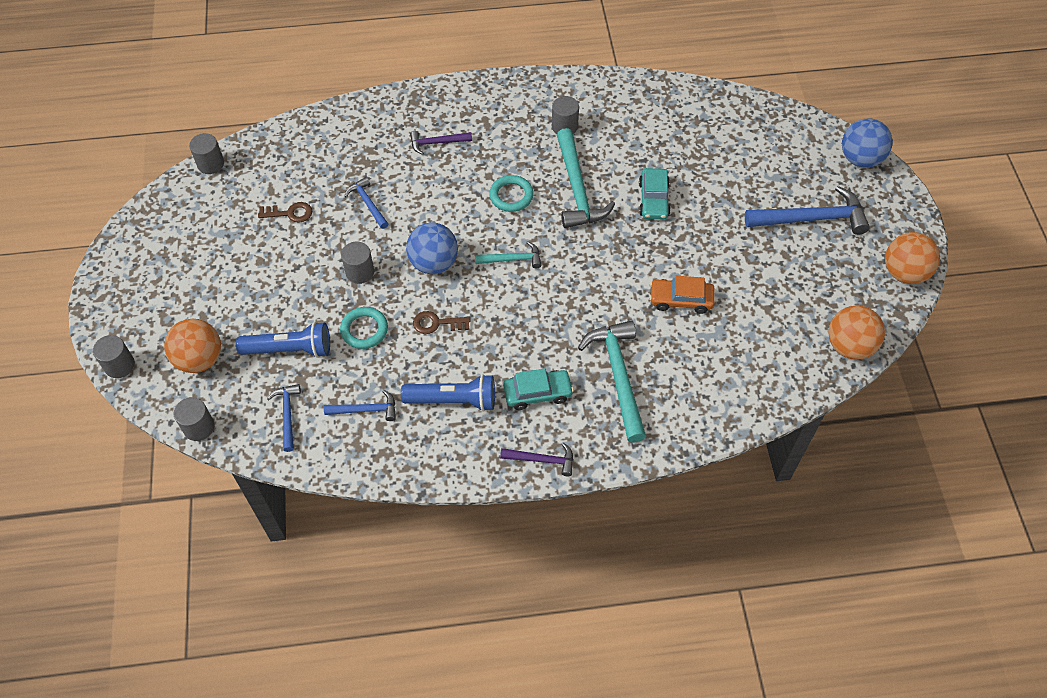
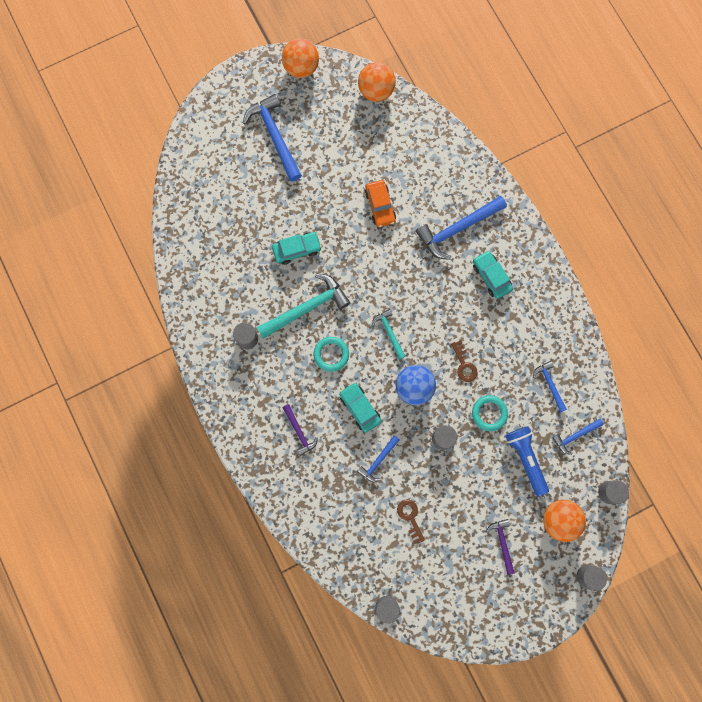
camera: 110 degrees left, 20 degrees up
(436, 204) = (359, 408): none -> turquoise car
(453, 400) = (519, 329): blue flashlight -> none
(542, 460) = (538, 257): purple hammer -> purple hammer (502, 543)
(618, 376) = (457, 229): turquoise hammer -> blue hammer
(860, 159) = (204, 114): blue ball -> none

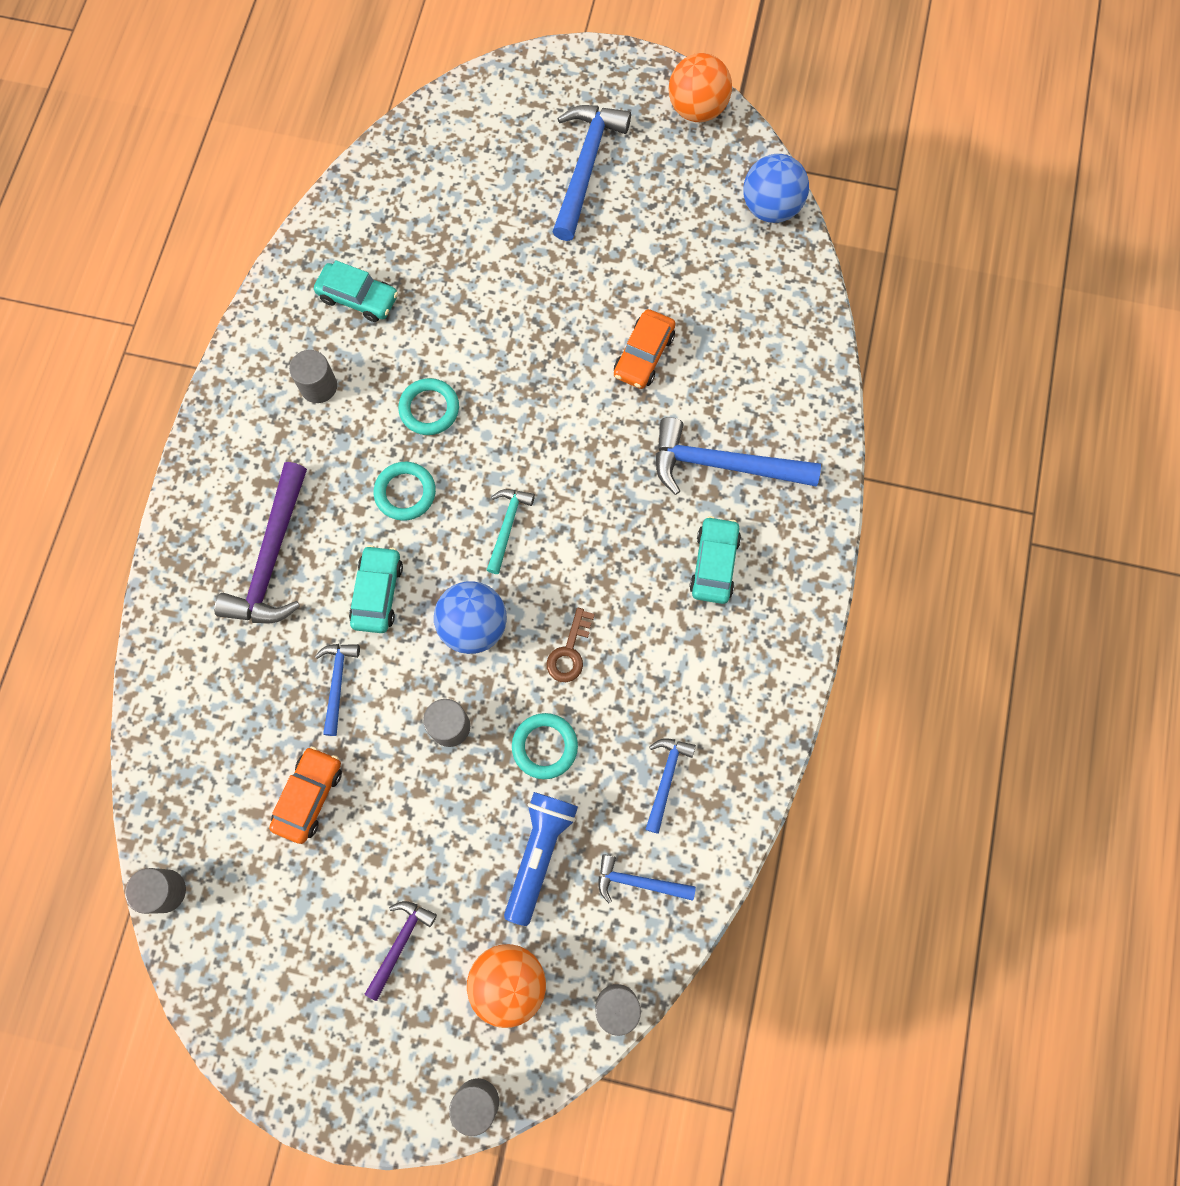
camera: 40 degrees right, 5 degrees down
(297, 249) = (484, 326): turquoise car -> turquoise car (358, 297)
(299, 432) = (272, 558): purple hammer -> purple hammer, size x1.86
(307, 308) = (429, 409): turquoise hammer -> turquoise ring
(376, 91) = (770, 208): orange ball -> blue ball
(378, 461) = (337, 683): blue hammer -> blue hammer turned 105 degrees clockwise
(410, 517) = (309, 796): brown key -> orange car

